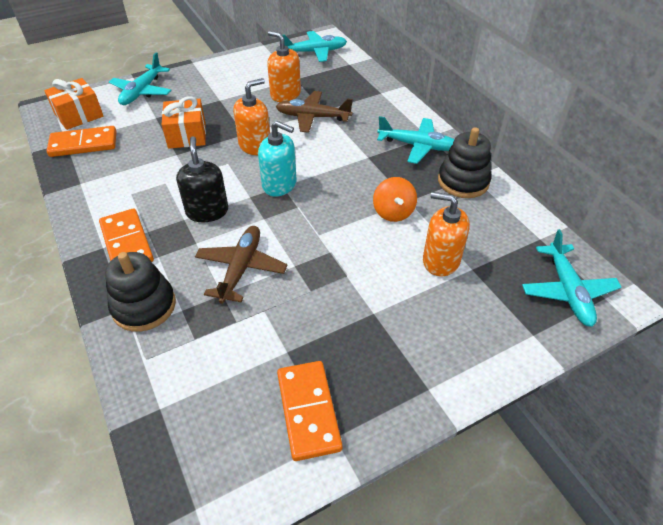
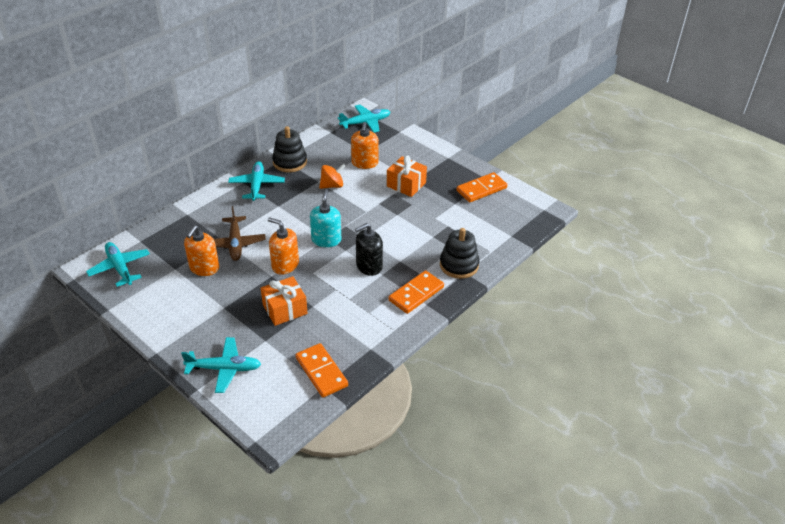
camera: 110 degrees left, 5 degrees down
(79, 115) = (279, 399): orange gift -> orange gift (406, 184)
(241, 268) = (410, 235): brown plane -> none

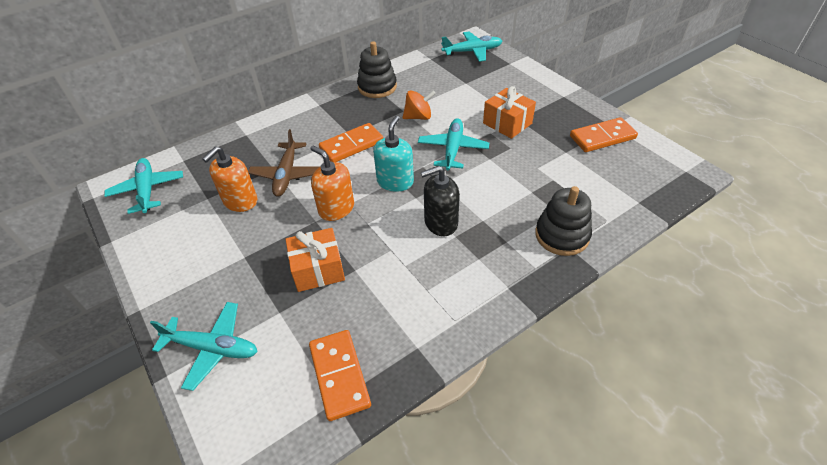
camera: 15 degrees right, 5 degrees up
(257, 185) = (333, 109): turquoise plane -> turquoise plane (453, 149)
(365, 163) = (462, 94): orange soap dispenser -> none
(416, 294) = (496, 270): orange domino -> orange domino (351, 145)

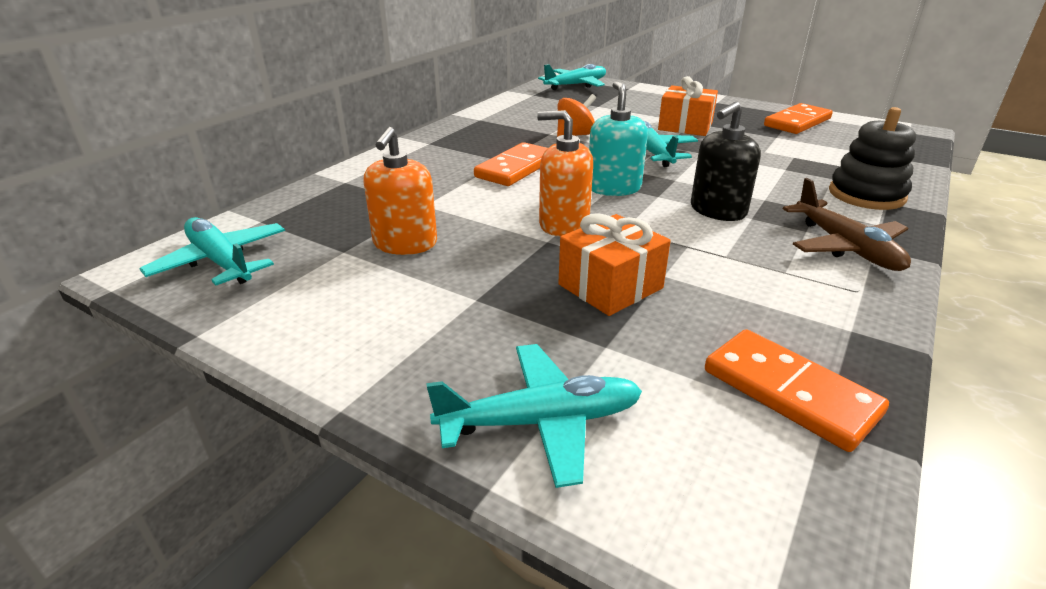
camera: 25 degrees left, 15 degrees down
(287, 175) = (452, 207): brown plane -> brown plane (845, 247)
(377, 87) = (492, 121): black stacking toy -> none

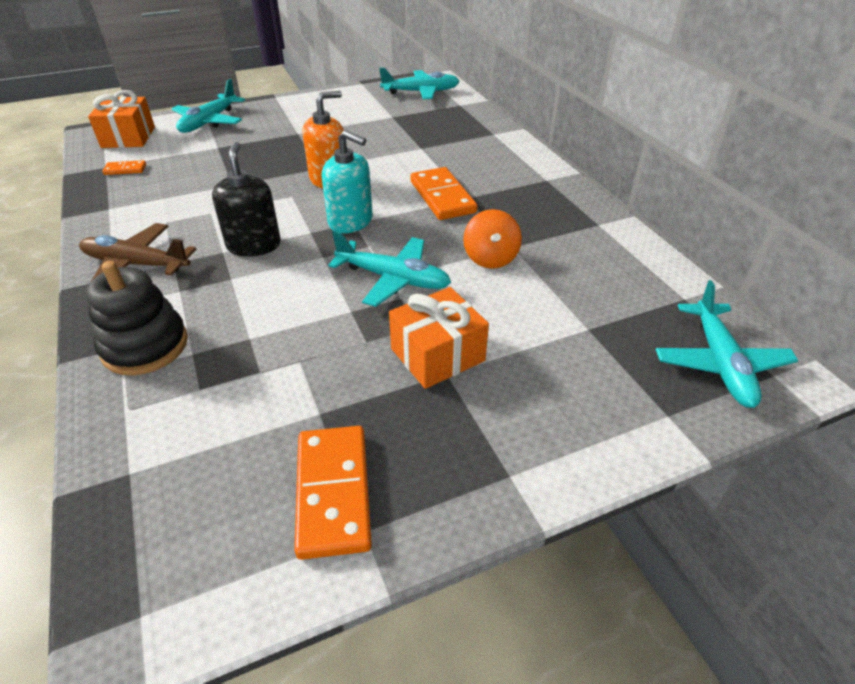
camera: 125 degrees right, 10 degrees up
(405, 244) = (377, 131): orange soap dispenser -> none
(610, 286) = (250, 166): orange gift -> orange gift (128, 137)
(789, 392) = (125, 169): orange domino -> orange domino, size x0.49

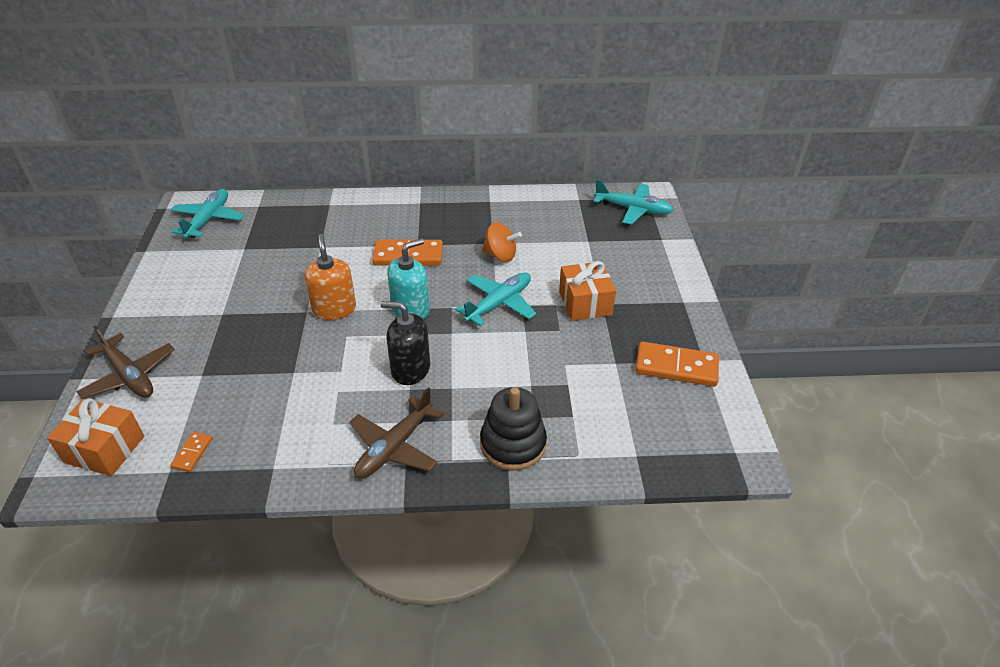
camera: 70 degrees left, 0 degrees up
(209, 122) = (129, 376): turquoise plane -> brown plane

